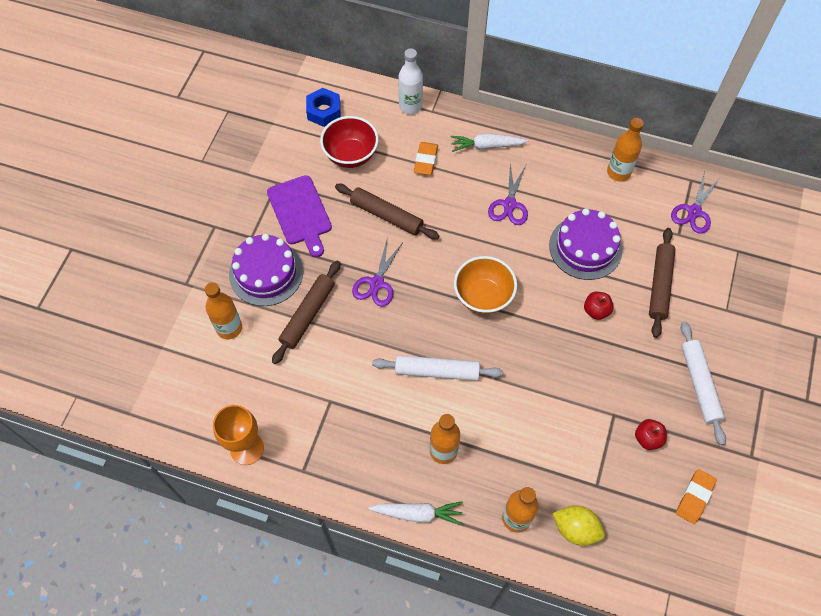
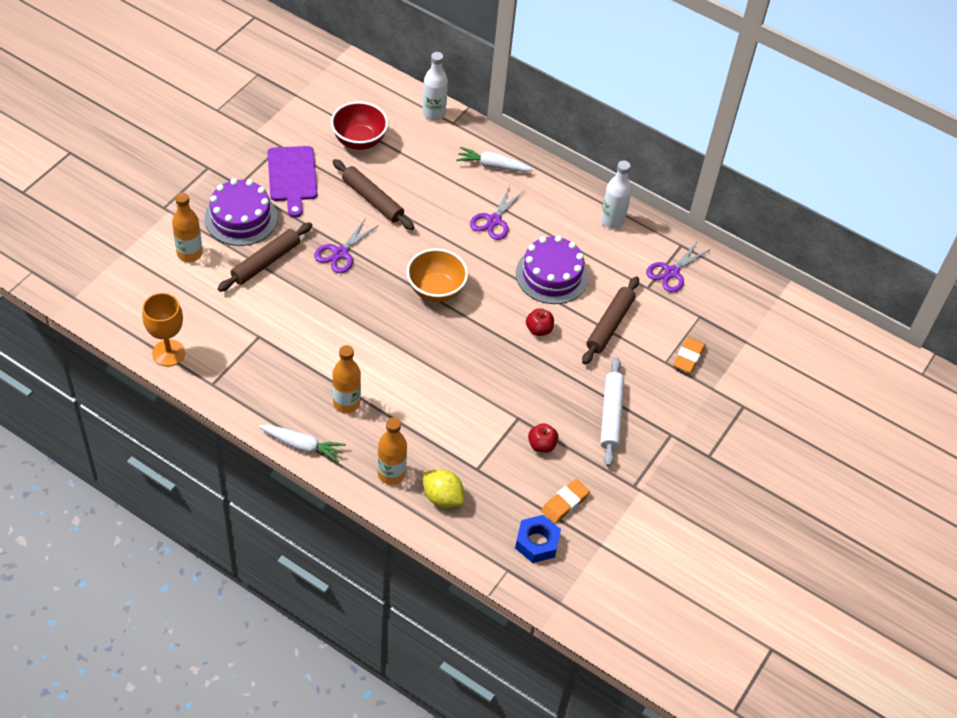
camera: 10 degrees right, 10 degrees down
(324, 111) = (348, 97): blue nut -> blue nut (537, 542)
(426, 160) = (429, 163): orange eraser -> orange eraser (688, 357)
(436, 371) = (367, 339): white rolling pin -> none
(618, 172) = (612, 220): orange bottle -> white bottle

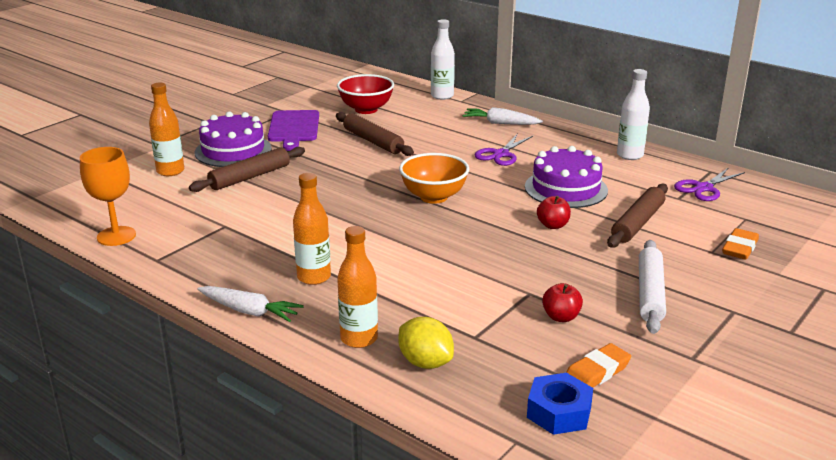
camera: 10 degrees right, 25 degrees down
(340, 253) = (332, 172): purple scissors -> none

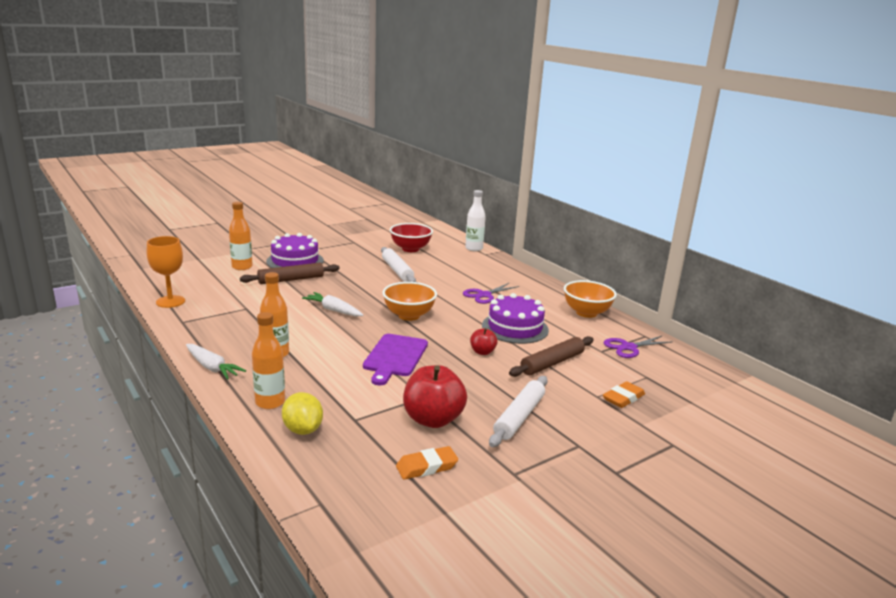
camera: 15 degrees right, 5 degrees down
(293, 128) = (349, 253): purple cutting board -> purple cutting board (395, 357)
(373, 141) = (397, 271): brown rolling pin -> white rolling pin
(500, 123) = (502, 274): white carrot -> white carrot (333, 310)
(559, 412) = (372, 490): blue nut -> none
(561, 317) = (433, 419): red apple -> red apple, size x1.93
(630, 155) = (586, 313): white bottle -> orange bowl

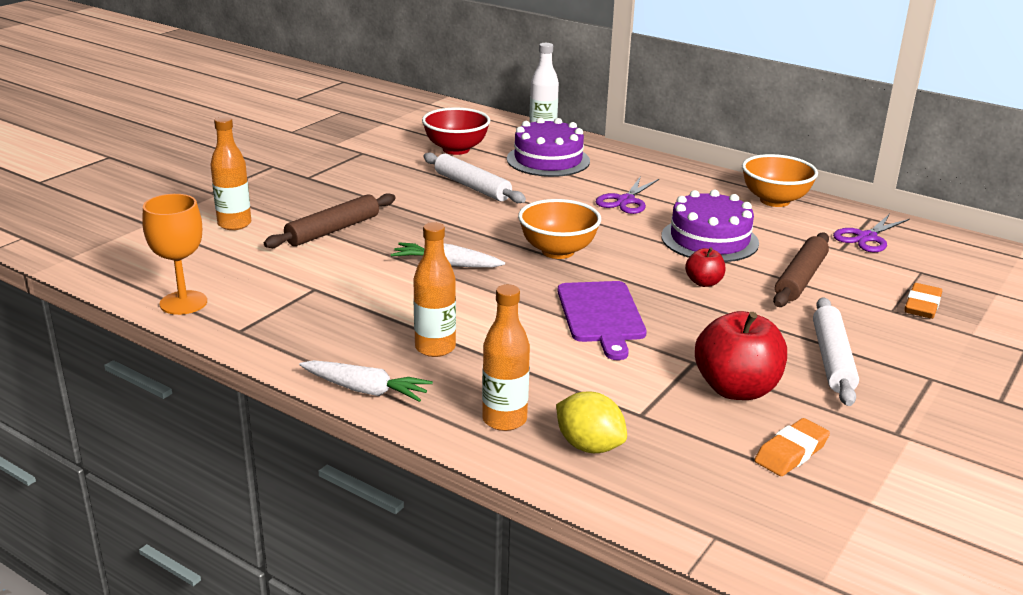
camera: 20 degrees left, 5 degrees up
(295, 261) = (306, 199): purple cake -> purple cake (548, 160)

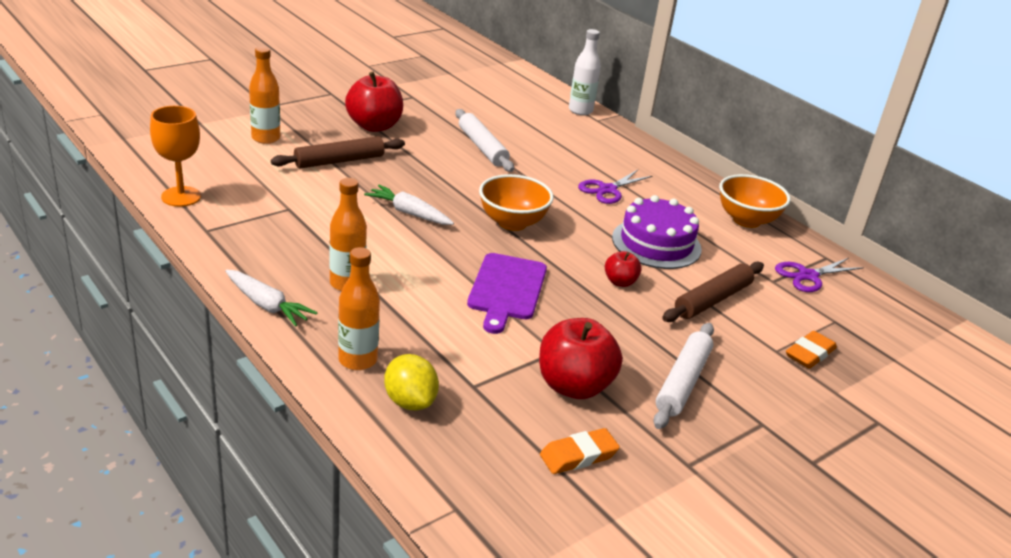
camera: 15 degrees right, 5 degrees up
(344, 189) = (374, 126): none -> red apple
(456, 149) = (493, 110): red bowl -> none
(548, 160) = (567, 137): purple cake -> none

